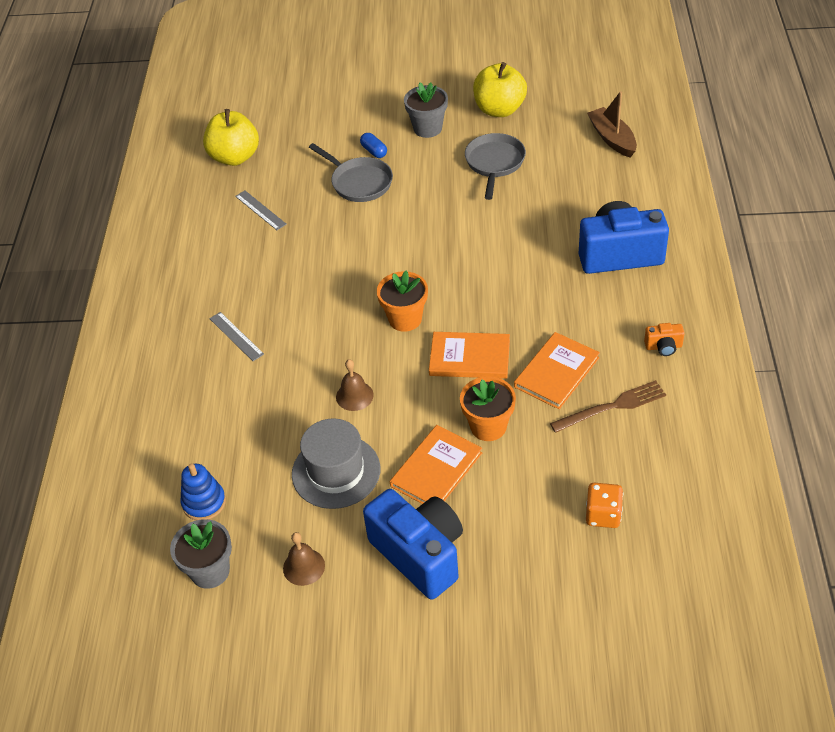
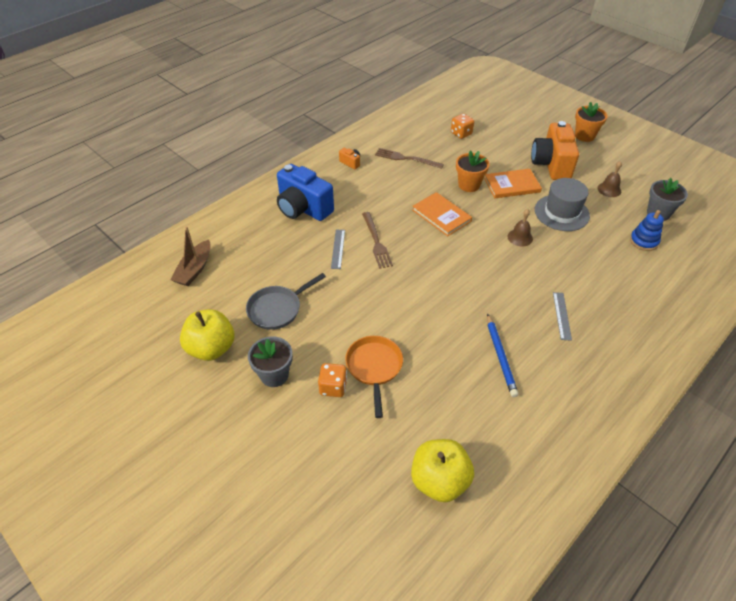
camera: 140 degrees left, 0 degrees up
(260, 210) = (466, 402): grey ruler -> grey ruler (338, 249)
(263, 260) = (500, 356): none -> blue pencil
(359, 182) = (374, 367): grey pan -> orange pan
(374, 151) = (333, 387): blue capsule -> orange dice
(405, 319) = (451, 255): orange flower pot -> orange flower pot (584, 136)
(419, 554) = (551, 164): blue camera -> orange camera
(496, 277) = (376, 242): none -> brown fork
(556, 372) = (410, 184): orange book -> none

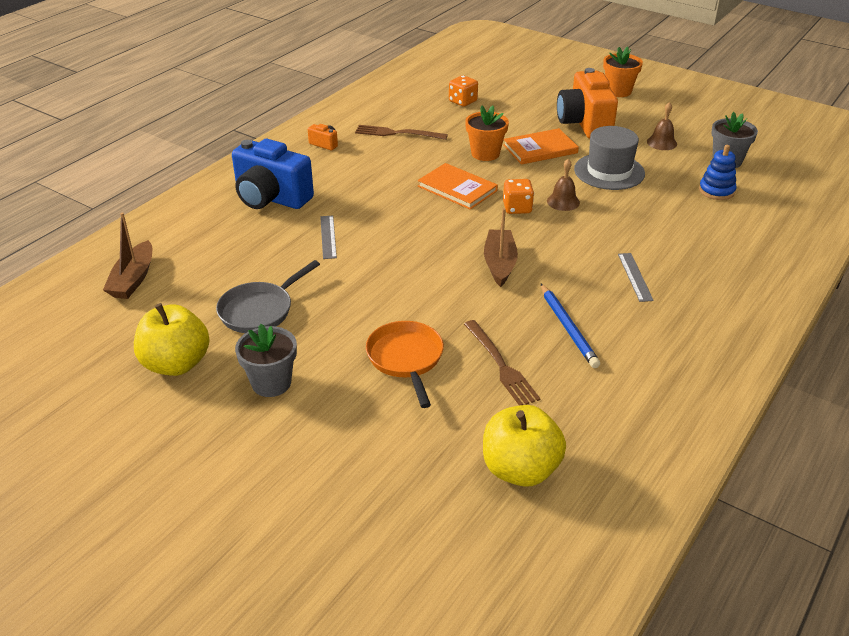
camera: 10 degrees left, 10 degrees down
(333, 387) = (355, 387): orange dice -> orange dice (517, 208)
(376, 242) = (378, 224): brown fork -> brown fork (500, 365)
(460, 290) = (499, 264): none -> brown boat

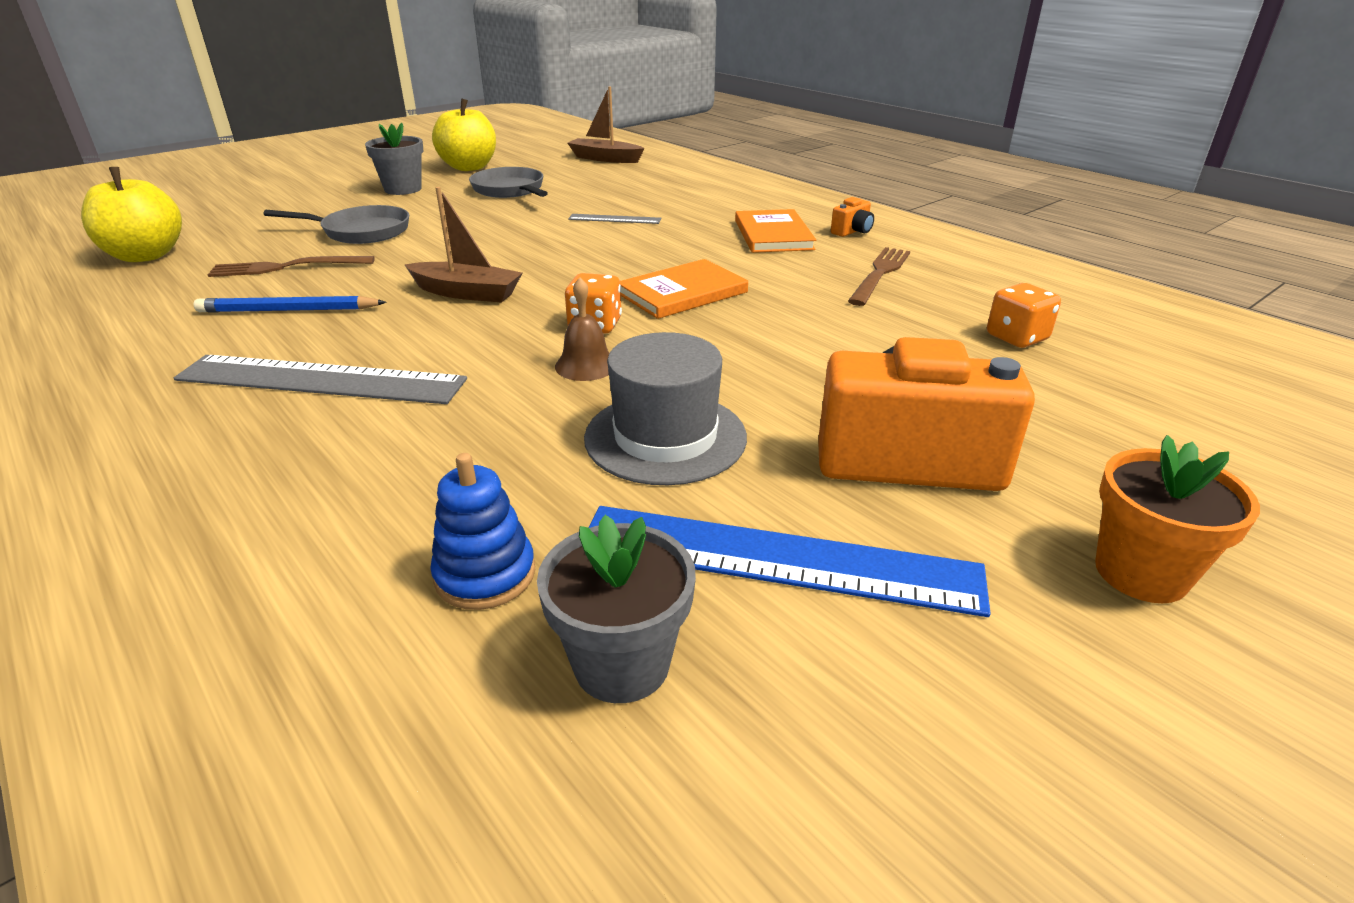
camera: 105 degrees right, 5 degrees down
(271, 198) = (718, 202): blue camera -> none
(406, 359) = (361, 232): orange pan -> grey pan
(485, 154) = (789, 328): orange flower pot -> none
(540, 149) = (792, 380): orange book -> orange book (773, 235)
(635, 277) = (321, 379): grey ruler -> grey ruler, size x2.06
(662, 143) = (778, 559): brown bell -> blue ruler

